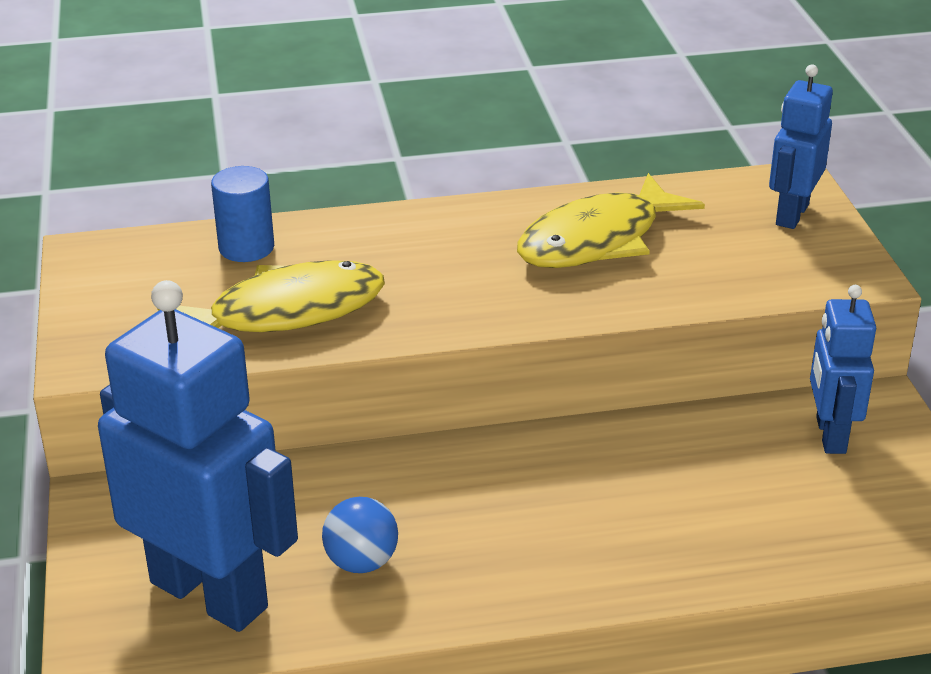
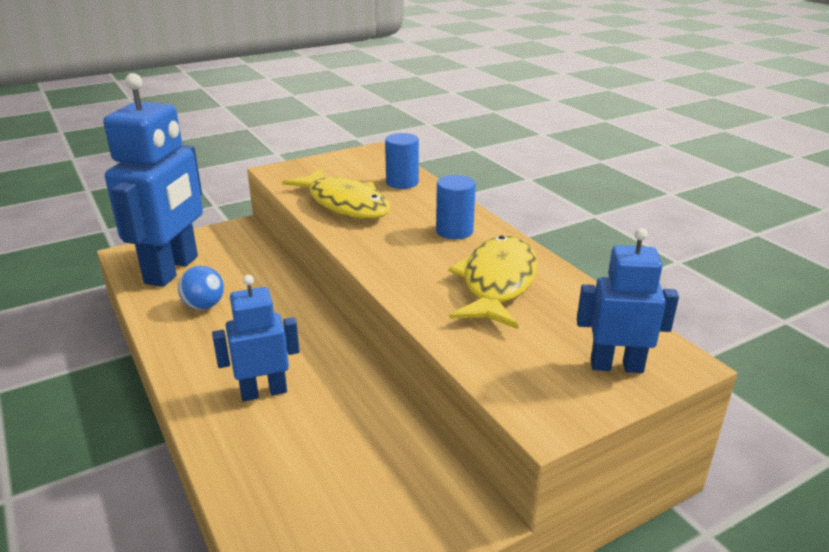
camera: 70 degrees right, 5 degrees down
(443, 239) = (454, 231): none -> blue cylinder
(597, 240) = (497, 283): yellow fish -> yellow fish turned 75 degrees clockwise
(830, 435) = (407, 487): blue robot -> blue robot (263, 392)

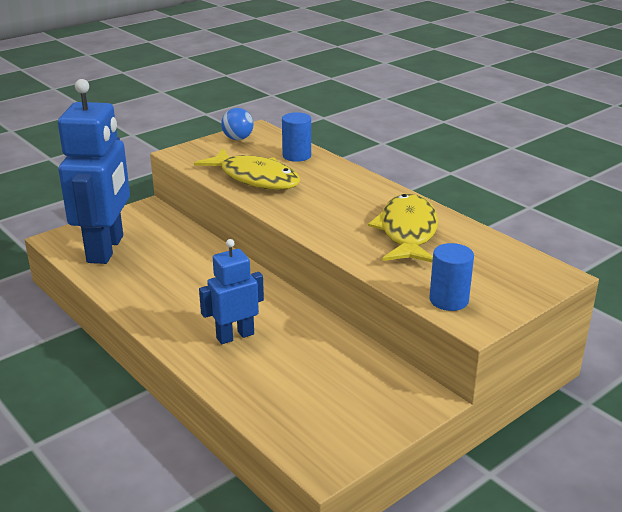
camera: 10 degrees left, 0 degrees up
(204, 306) = (151, 276): blue ball -> blue ball (238, 139)
(454, 231) = (358, 194): blue cylinder -> blue cylinder (449, 300)
(616, 366) = (514, 282): blue robot -> none

